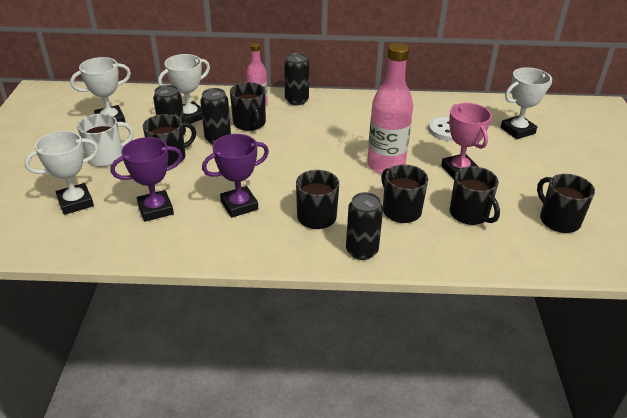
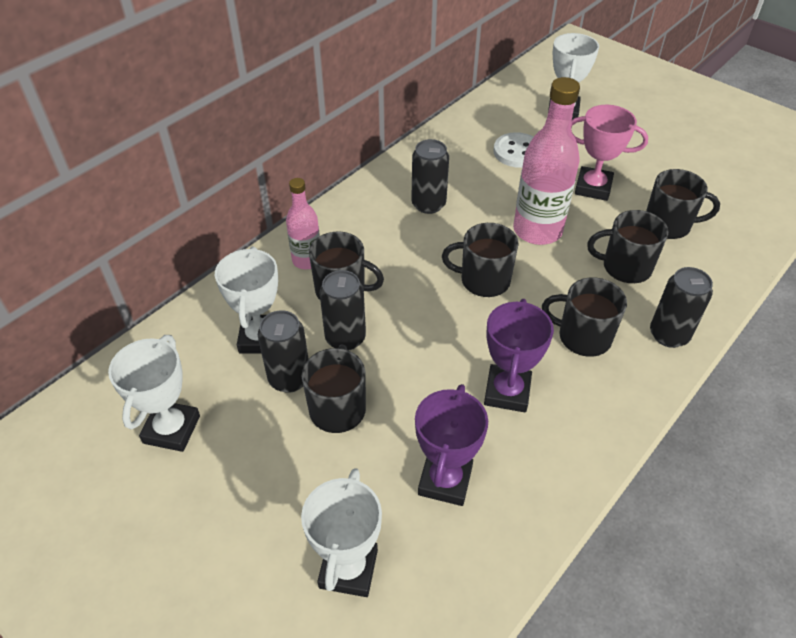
camera: 50 degrees left, 10 degrees up
(106, 156) = (266, 478): white mug -> none
(296, 100) = (336, 223): black can -> black can (428, 204)
(558, 220) = (719, 178): black mug -> black mug (483, 280)

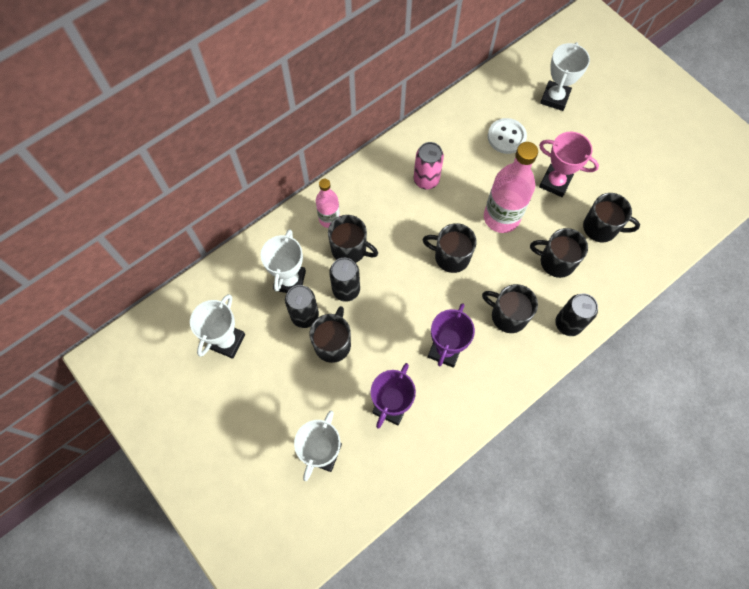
camera: 10 degrees right, 20 degrees up
(428, 204) = (426, 180): black can -> pink can

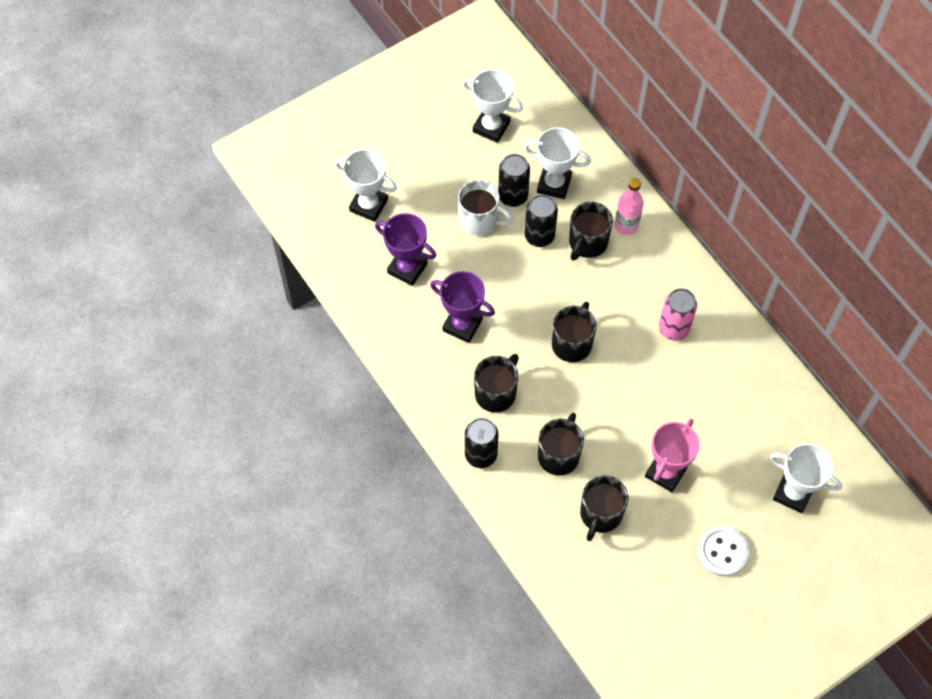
camera: 95 degrees right, 5 degrees down
(333, 343) = (480, 220): black mug -> white mug
(501, 217) = (620, 403): pink bottle -> none
(506, 137) = (733, 425): white button -> white button (722, 552)

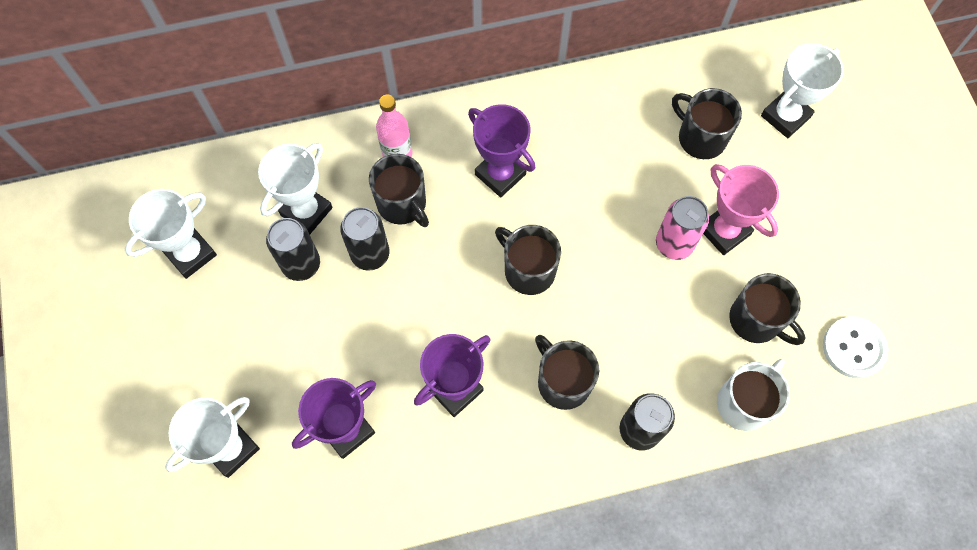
camera: 70 degrees left, 5 degrees up
(480, 220) = (317, 315): white mug -> white mug (744, 403)
(559, 455) = (668, 338): black mug -> black mug (700, 137)
(641, 299) = (500, 174): none -> purple trophy
(673, 328) = (549, 155): pink can -> pink can (674, 244)
(722, 552) = (834, 210): white button -> white button (853, 348)

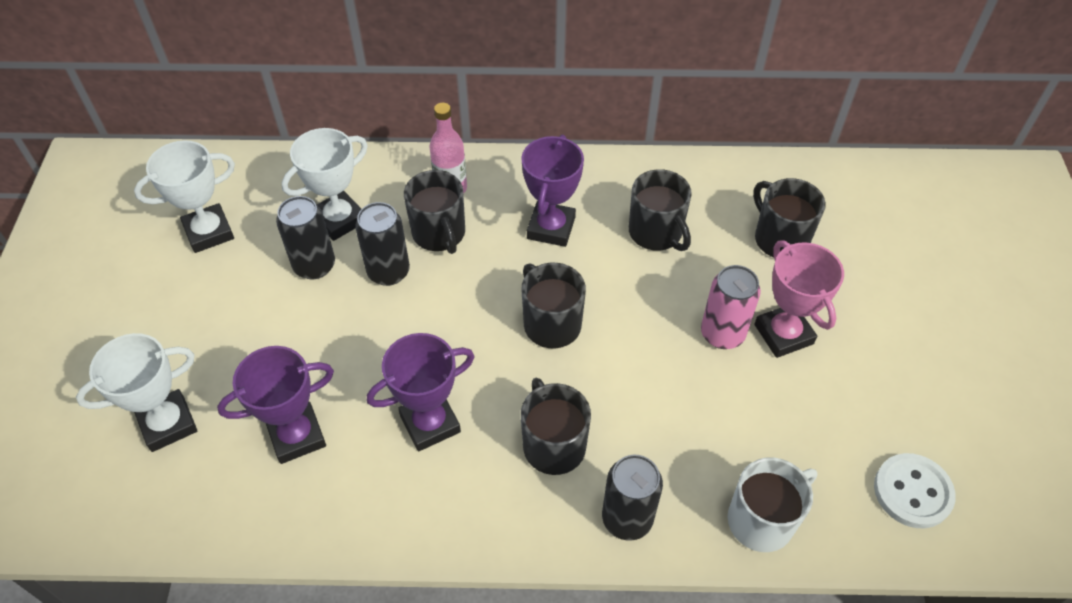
camera: 15 degrees right, 15 degrees down
(500, 174) = (551, 228): purple trophy -> purple trophy turned 45 degrees clockwise
(756, 320) = (799, 434): black mug -> black mug (656, 233)
(785, 116) = (881, 238): white trophy -> none

